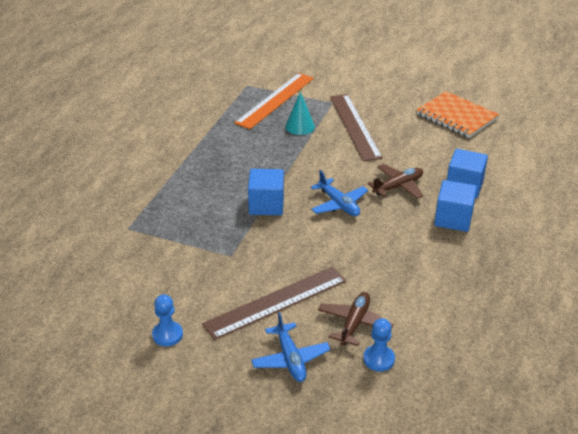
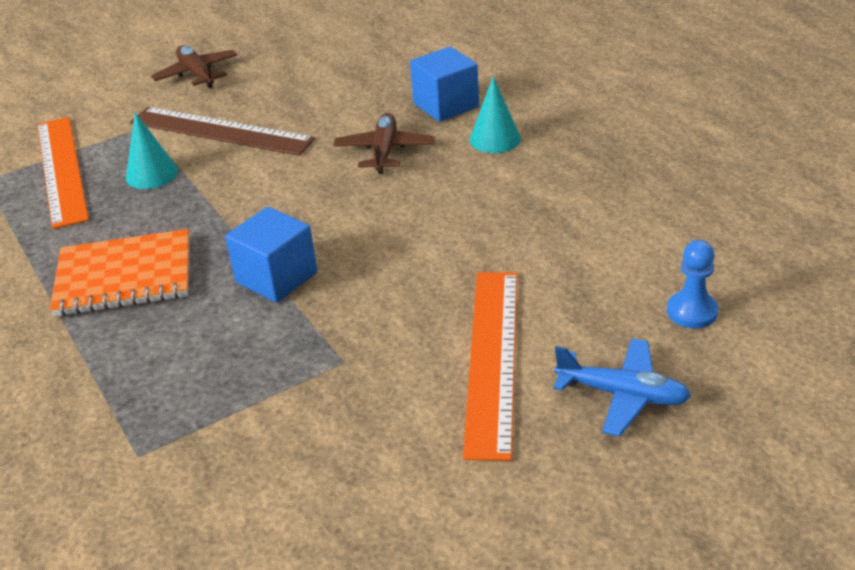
camera: 50 degrees left, 0 degrees up
(167, 335) = (448, 513): blue pawn -> none
(276, 302) = (493, 358): brown ruler -> orange ruler
(339, 204) = (358, 213): blue plane -> none
(354, 324) = (606, 303): brown plane -> brown plane (197, 74)
(453, 219) = (495, 139): blue cube -> turquoise cone
(456, 116) = (313, 53): orange notebook -> orange notebook (124, 277)

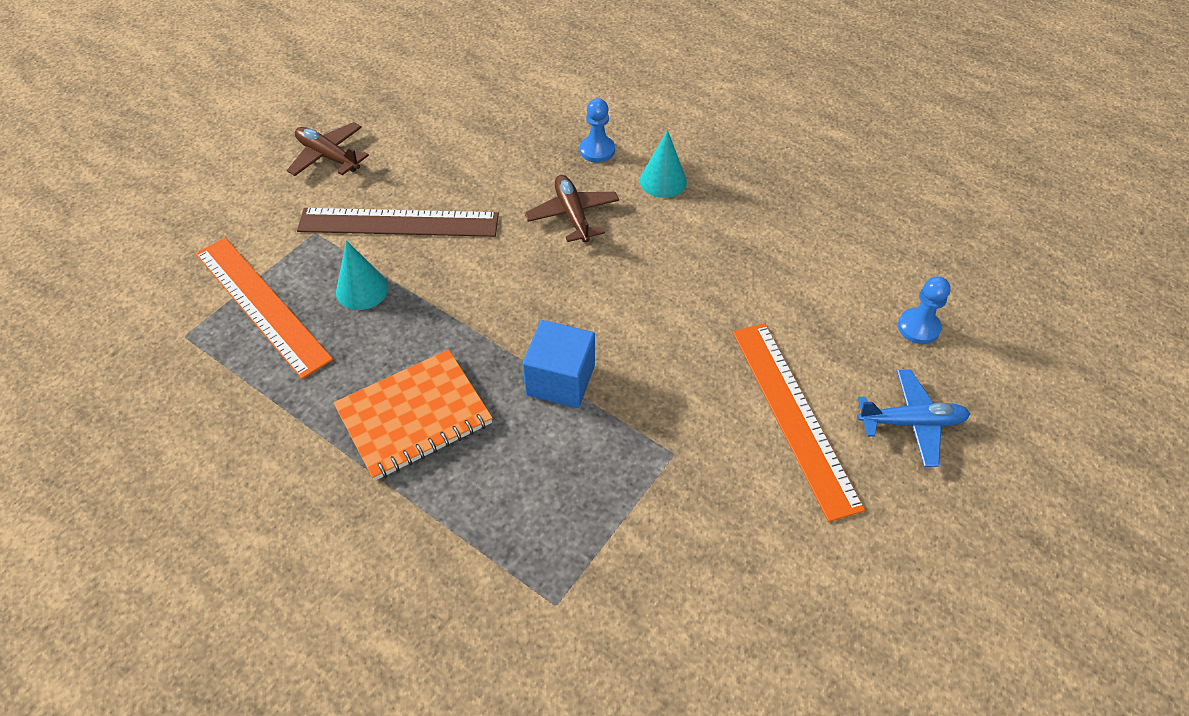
camera: 25 degrees left, 15 degrees up
(446, 105) = (597, 150): blue cube -> blue pawn

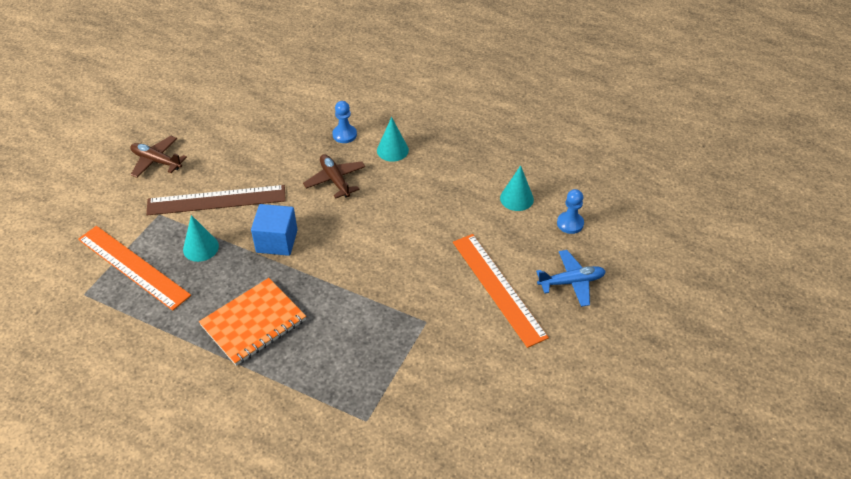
camera: 10 degrees left, 5 degrees down
(560, 380) = (346, 287): blue cube -> blue cube (277, 241)
(839, 277) = (516, 198): none -> turquoise cone

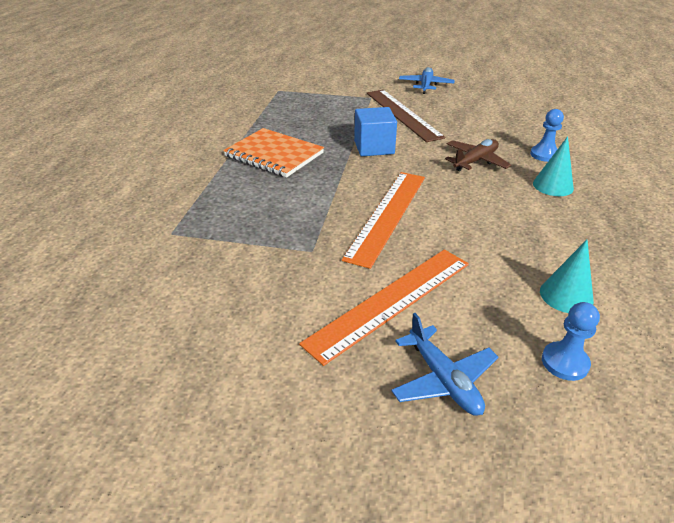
camera: 75 degrees right, 10 degrees down
(133, 267) = (311, 99): orange ruler -> orange ruler (387, 215)
(157, 161) = (425, 85): brown plane -> blue plane
(200, 248) = (346, 118): turquoise cone -> none

